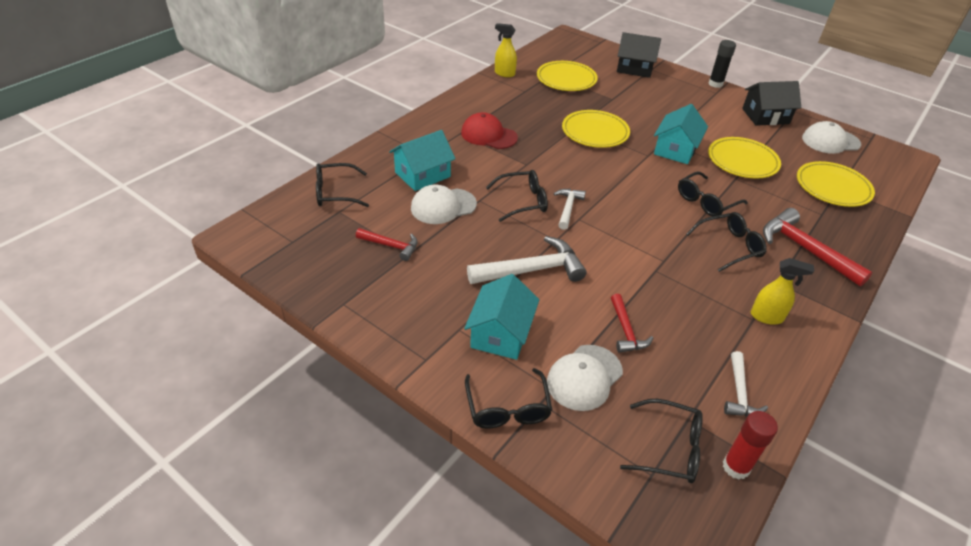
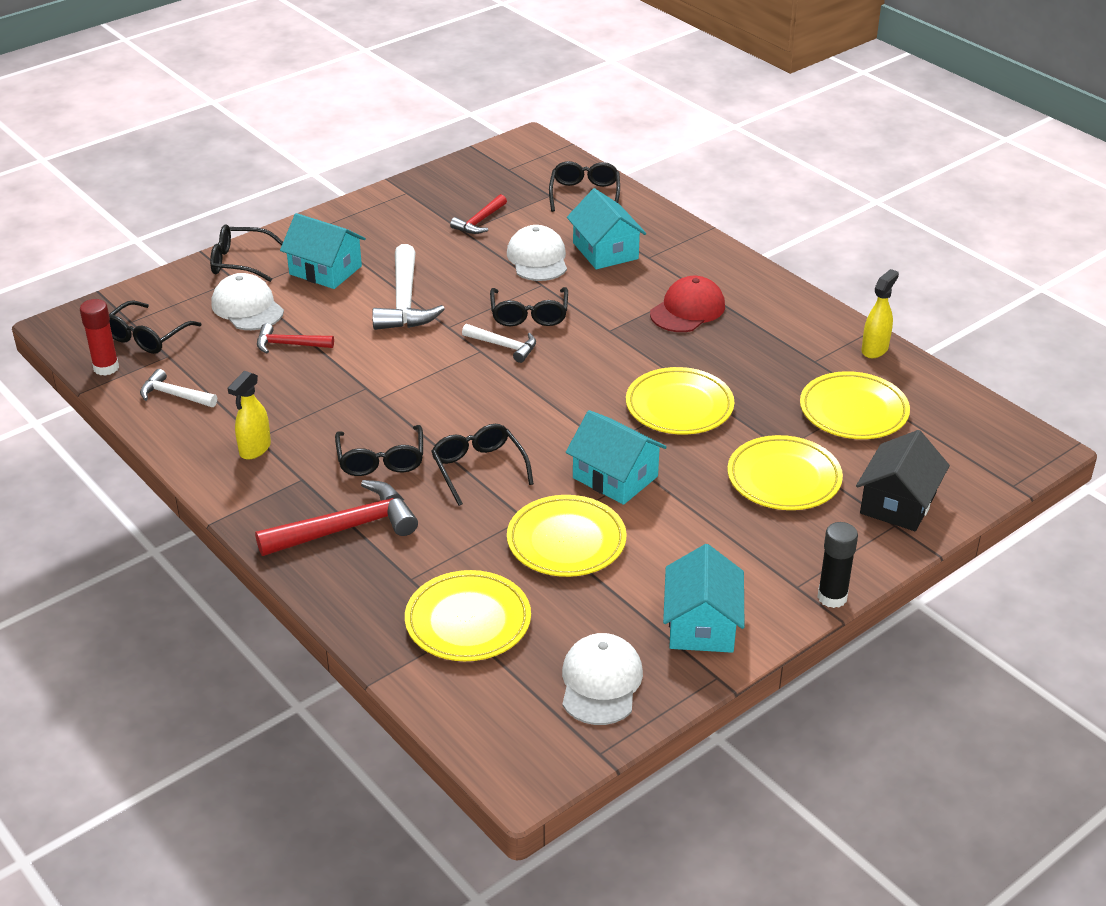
camera: 105 degrees right, 5 degrees down
(637, 98) = (784, 478): none -> yellow plate
(765, 116) = (702, 625): black house -> turquoise house

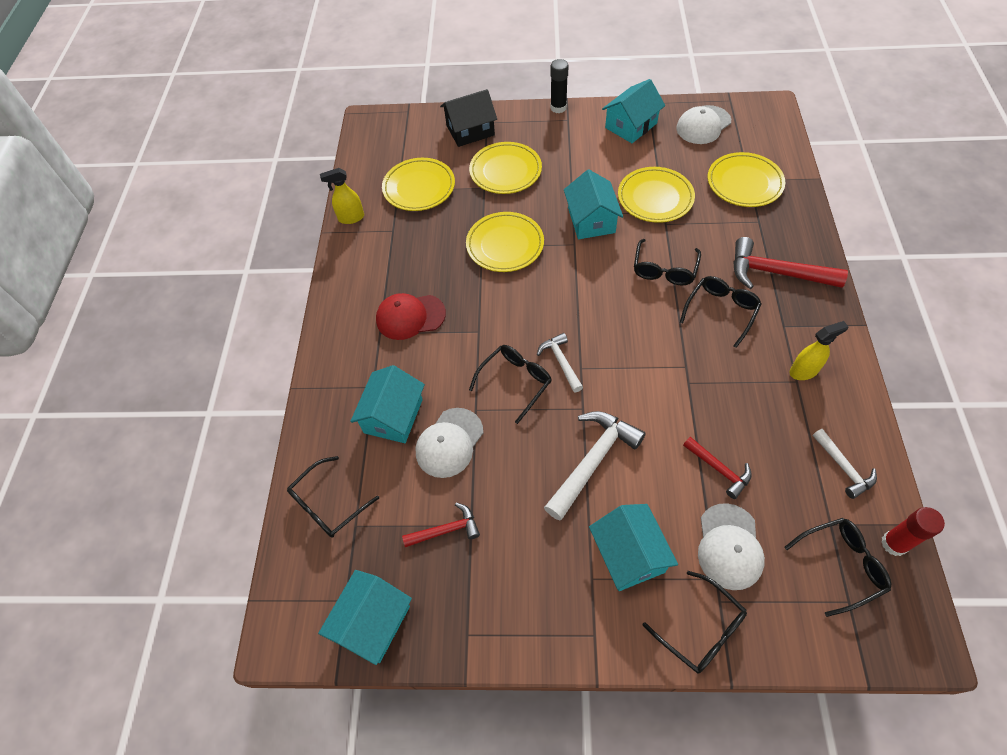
camera: 135 degrees left, 20 degrees up
(477, 170) = (373, 622): none -> turquoise house

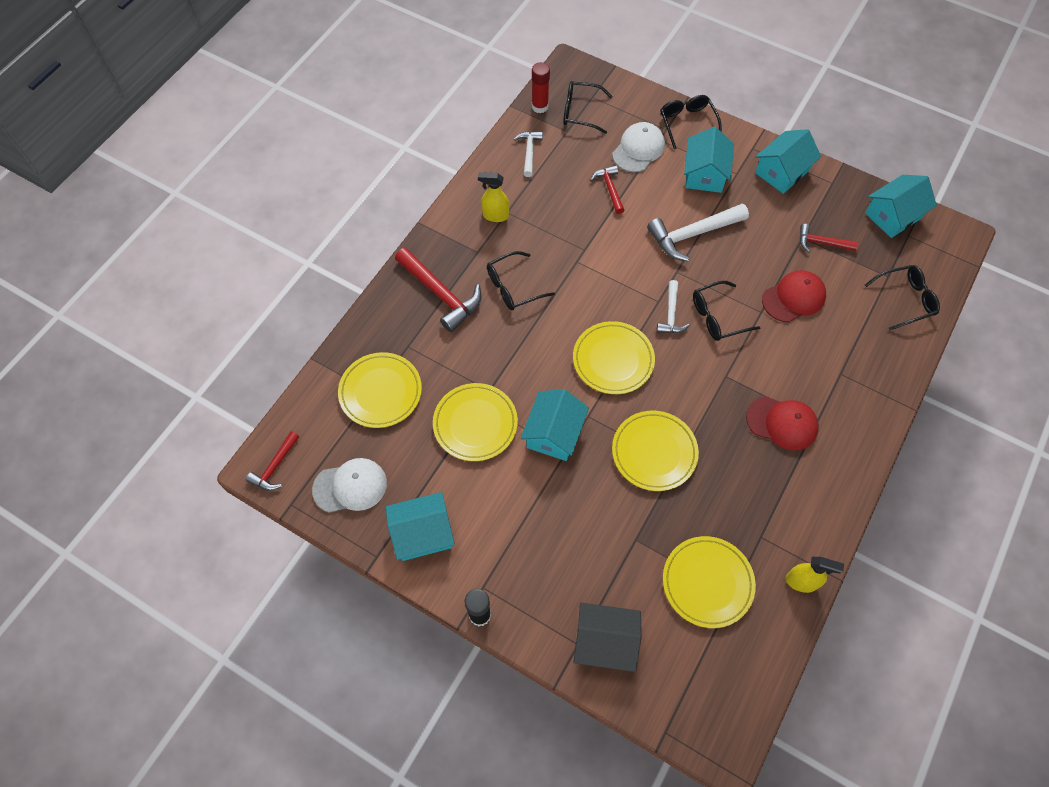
camera: 155 degrees left, 5 degrees up
(393, 416) = (831, 340): turquoise house -> turquoise house (781, 172)
(449, 443) = (794, 298): white cap -> red cap
(505, 171) = (600, 549): yellow plate -> yellow plate (613, 360)
(664, 270) = (528, 346): black glasses -> none
(763, 111) = (275, 467): none -> red hammer

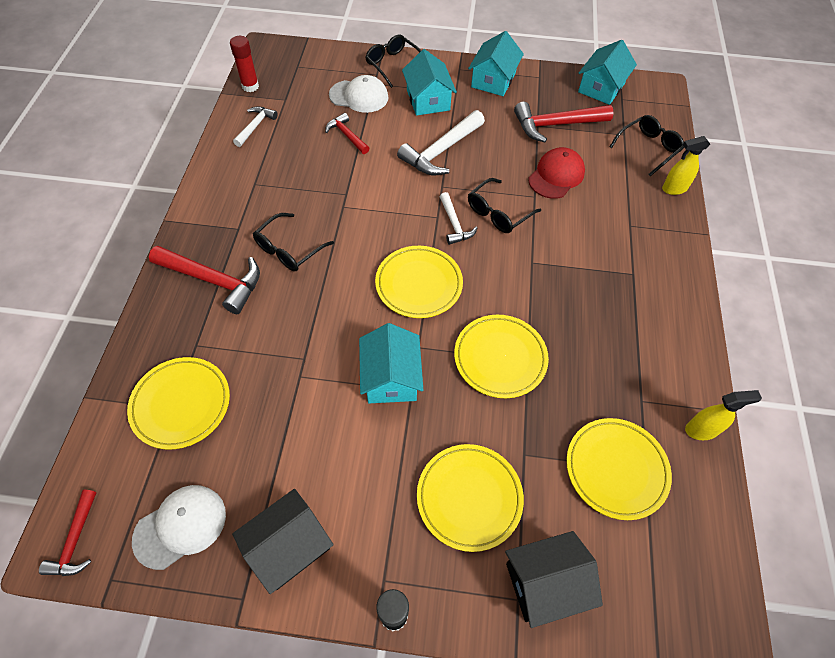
camera: 25 degrees left, 5 degrees down
(422, 533) = (288, 546): turquoise house -> black house
(475, 424) = (302, 399): yellow plate -> yellow plate (469, 497)
(495, 215) = (243, 190): yellow spray bottle -> yellow spray bottle (674, 189)
(529, 152) = (255, 126): white hammer -> white hammer turned 45 degrees clockwise
(580, 112) = (291, 81): black glasses -> none
(638, 149) = (359, 96): white cap -> white cap turned 90 degrees clockwise
(782, 423) = (603, 286): red cap -> none
(821, 243) = (555, 125): red hammer -> red hammer, size x1.74

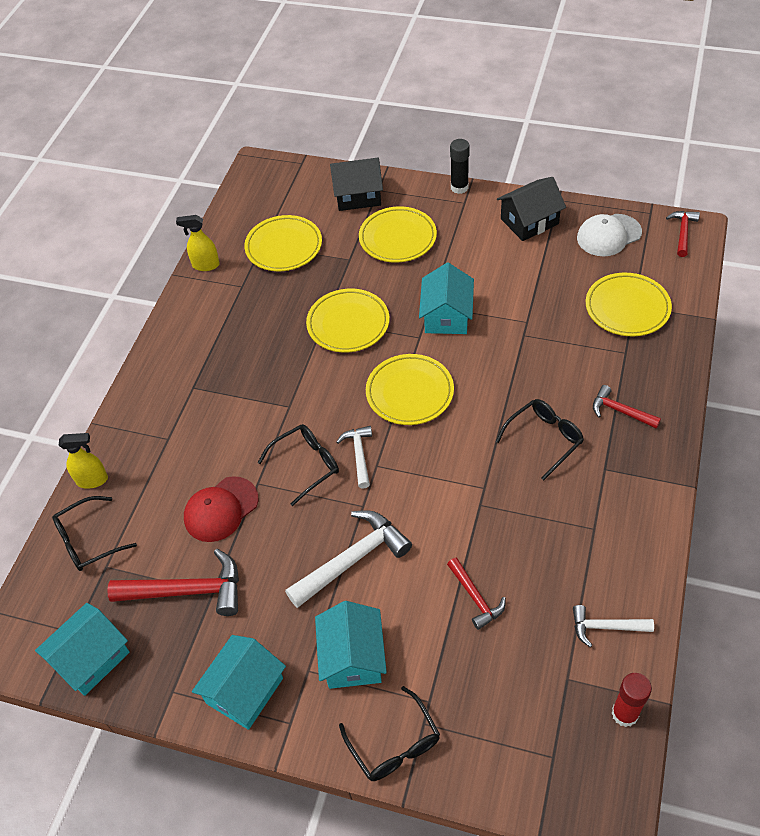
camera: 165 degrees left, 5 degrees down
(214, 281) = (620, 411): red hammer -> red hammer, size x0.57
(255, 126) = (605, 627): white hammer -> white hammer turned 60 degrees clockwise
(359, 96) = (454, 674): white cap -> none

